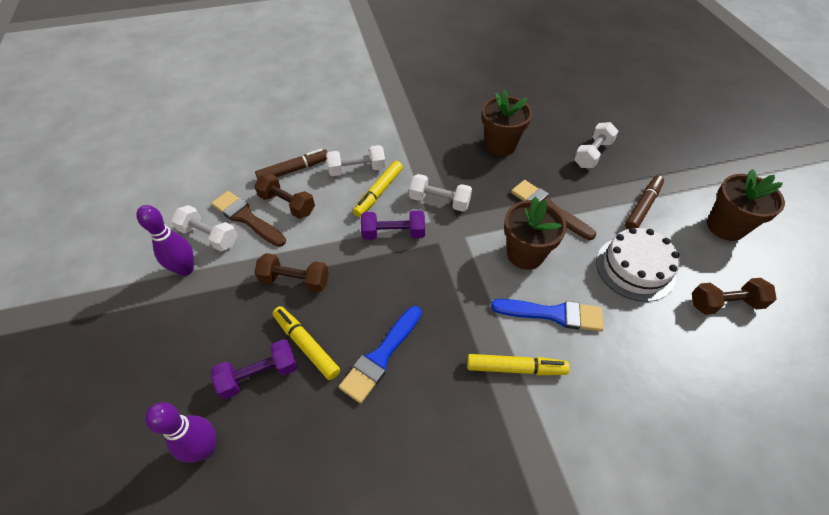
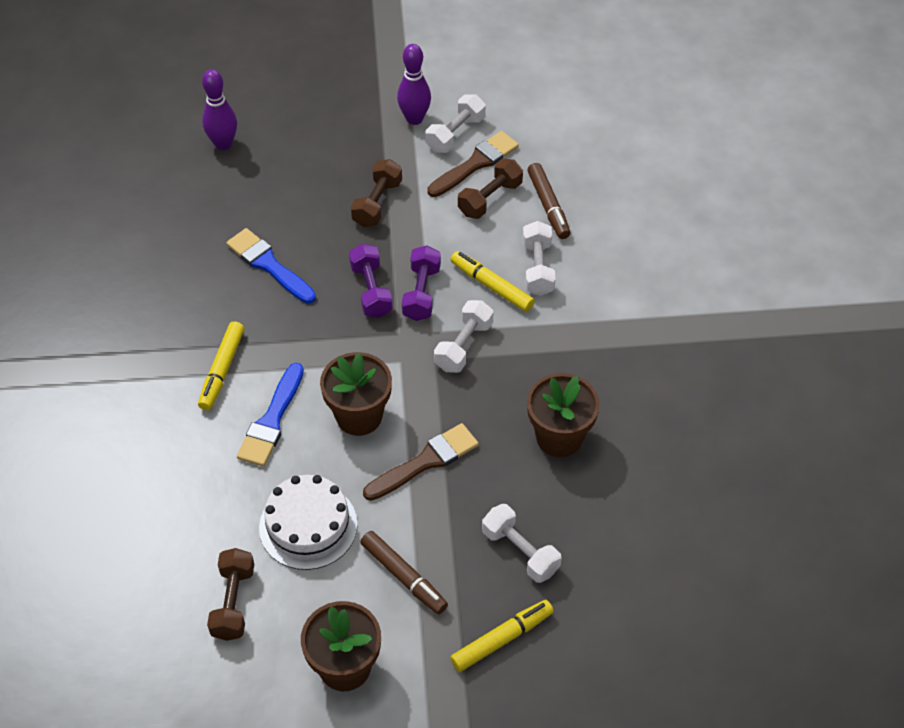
camera: 100 degrees right, 0 degrees up
(259, 375) = (278, 176): purple dumbbell -> purple dumbbell (371, 290)
(306, 345) = (298, 210): yellow marker -> yellow marker (502, 639)

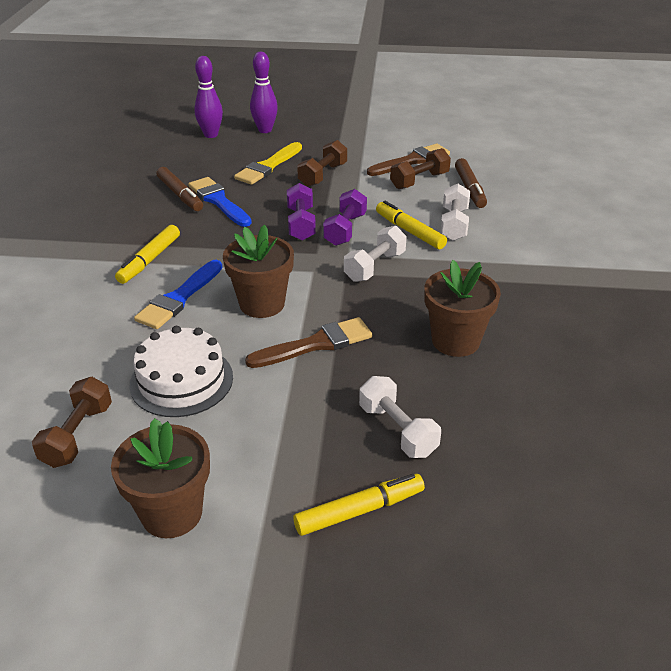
camera: 10 degrees right, 15 degrees down
(309, 195) = (268, 166): none -> yellow brush
(403, 577) = (265, 436): brown marker -> brown marker (180, 195)
(414, 119) = (367, 134): purple bowling pin -> purple bowling pin (265, 130)
(455, 134) = (398, 144): white dumbbell -> none

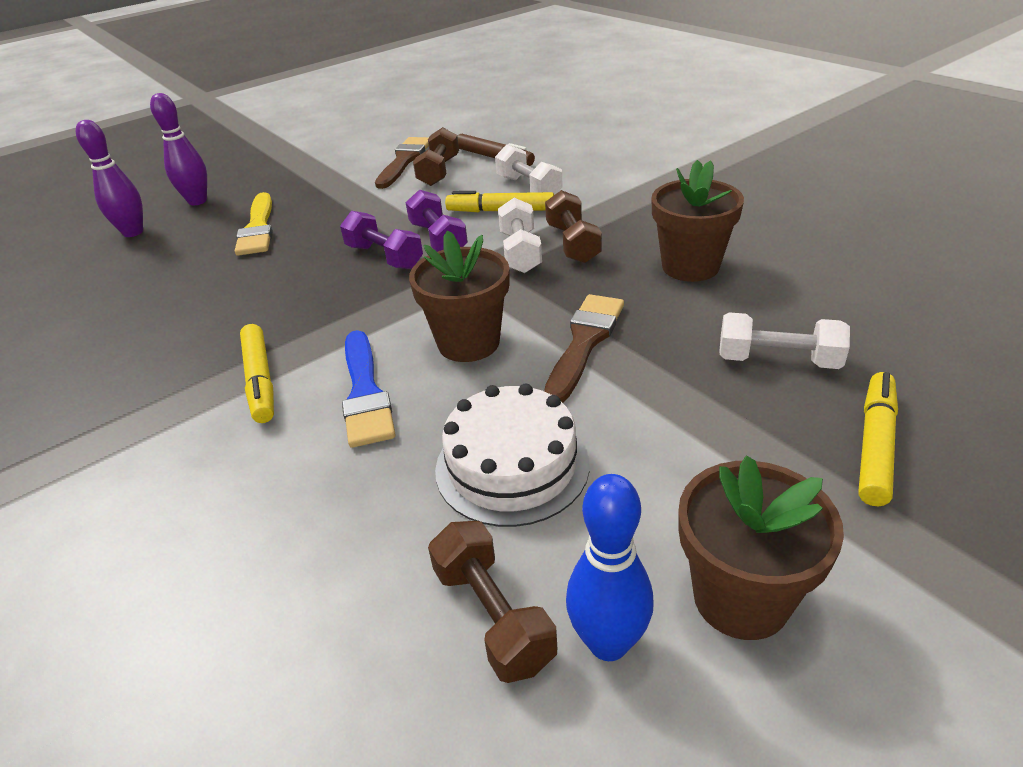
camera: 40 degrees left, 0 degrees up
(97, 481) = (608, 643): none -> blue bowling pin
(180, 195) = (190, 301): brown marker -> none
(219, 201) = (252, 283): blue brush -> none
(323, 175) = (334, 209): brown dumbbell -> brown dumbbell (573, 243)

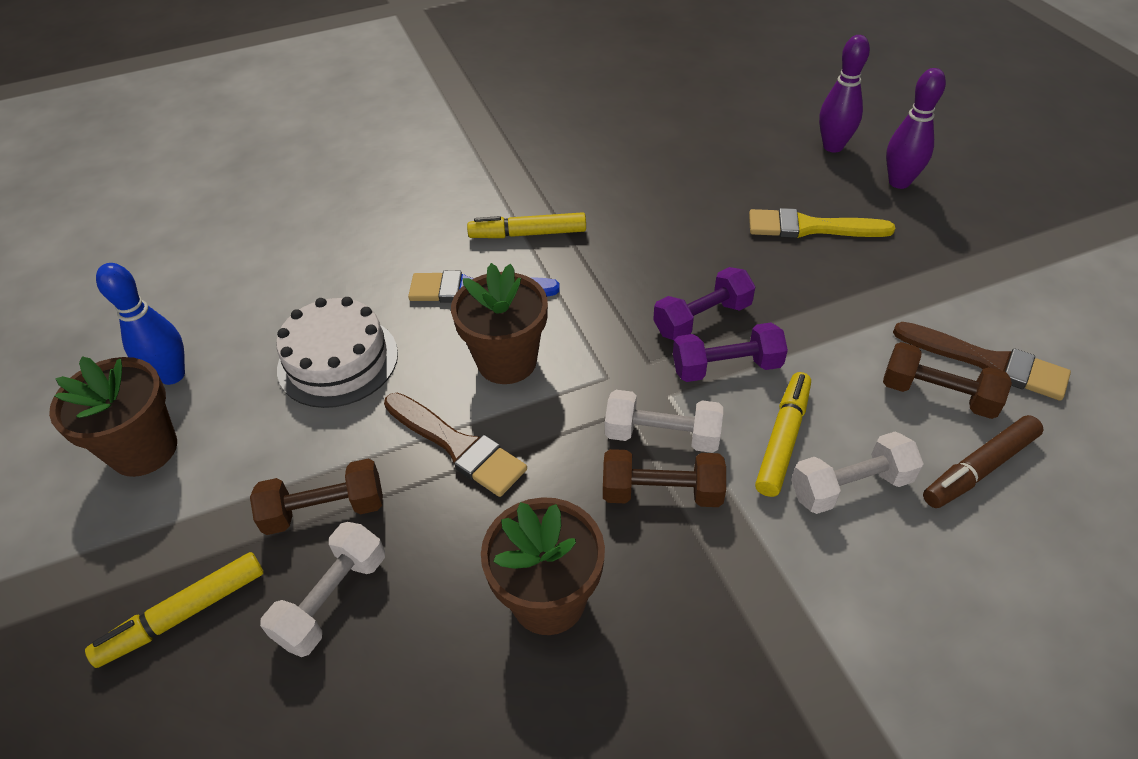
camera: 105 degrees right, 10 degrees up
(493, 616) = (229, 329): brown dumbbell -> brown dumbbell (325, 510)
(875, 445) = (183, 614): yellow marker -> yellow marker turned 105 degrees clockwise

